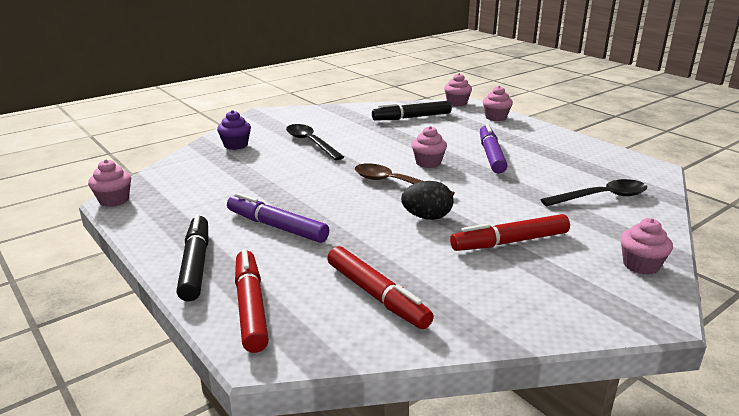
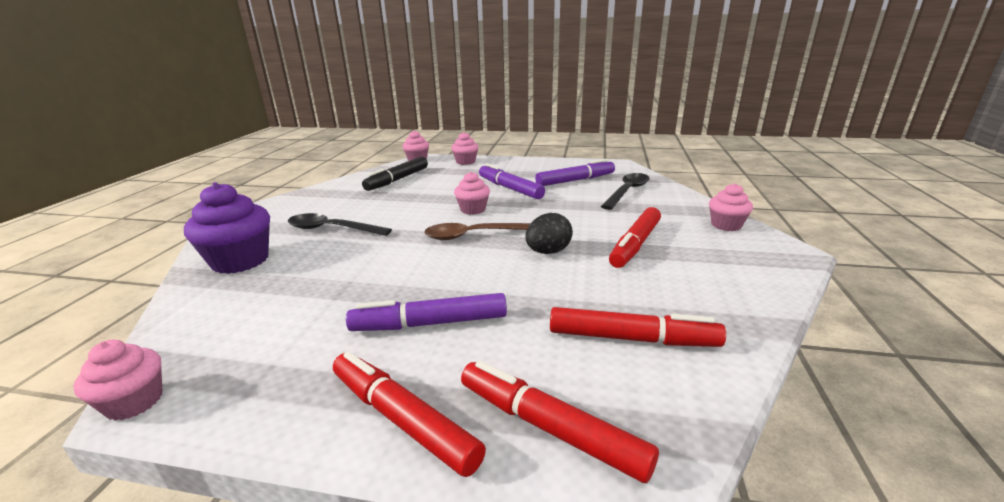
camera: 40 degrees left, 0 degrees up
(196, 264) = (403, 419): black marker -> red marker
(236, 145) = (240, 260): purple cupcake -> purple cupcake, size x1.70
(569, 168) = (575, 180): none -> purple marker

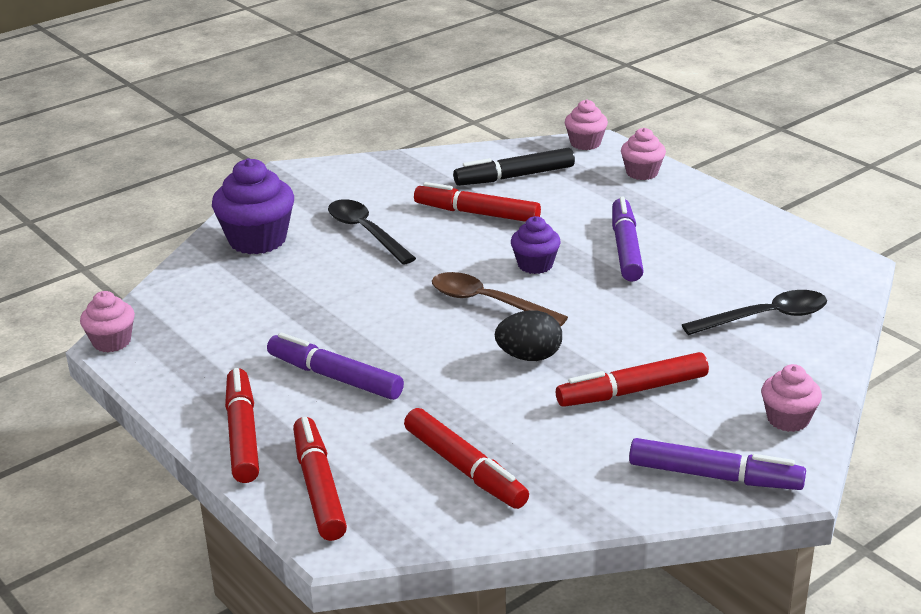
camera: 40 degrees right, 5 degrees up
(399, 199) = (477, 213): none -> red marker
(473, 209) = (535, 265): pink cupcake -> purple cupcake
(575, 180) = (732, 269): purple marker -> purple marker (714, 476)

